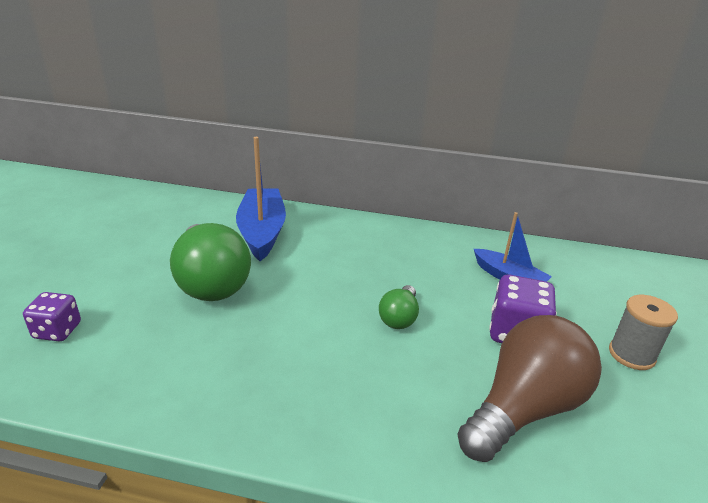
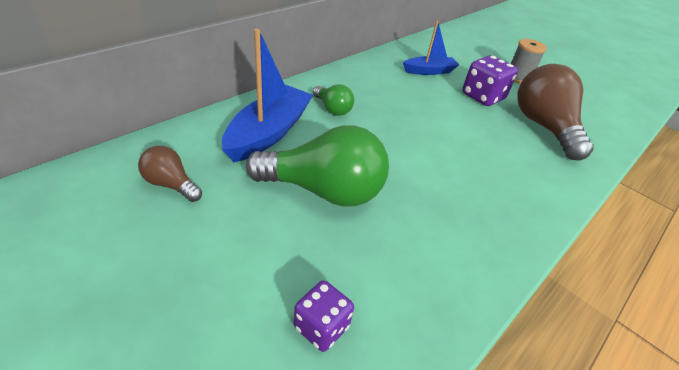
camera: 60 degrees left, 10 degrees up
(161, 222) = (171, 184): none -> brown light bulb
(262, 231) = (269, 132): blue boat -> blue boat turned 90 degrees clockwise
(399, 318) = (442, 125): green light bulb -> green light bulb (332, 109)

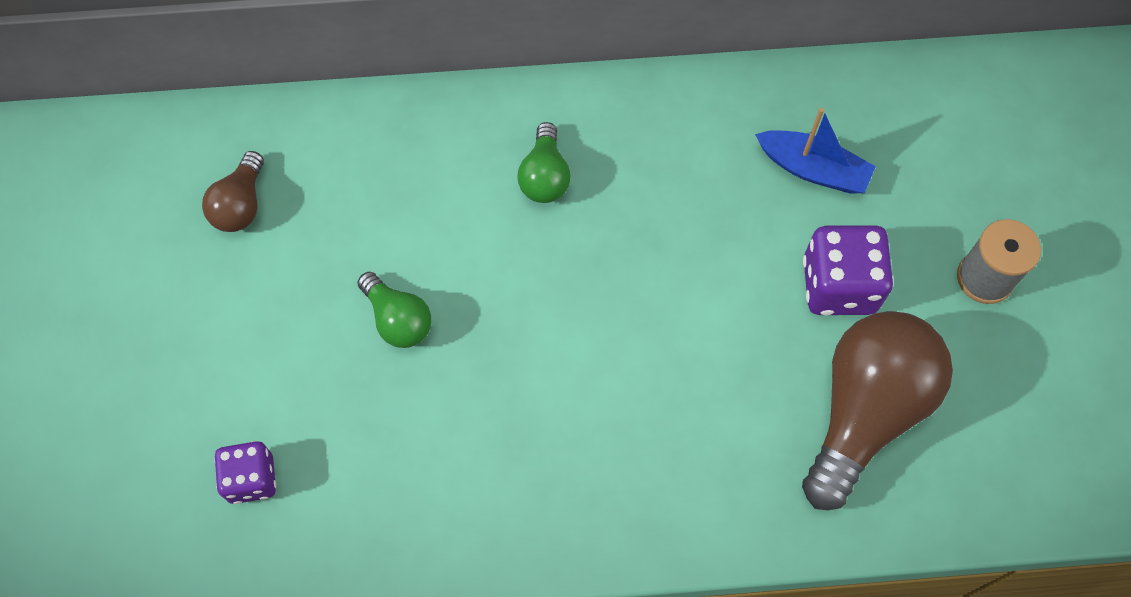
camera: 45 degrees right, 25 degrees up
(171, 184) = (241, 205): brown light bulb -> brown light bulb turned 150 degrees counterclockwise
(269, 132) = (414, 177): blue boat -> none
(324, 191) = (398, 319): green light bulb -> green light bulb, size x0.50

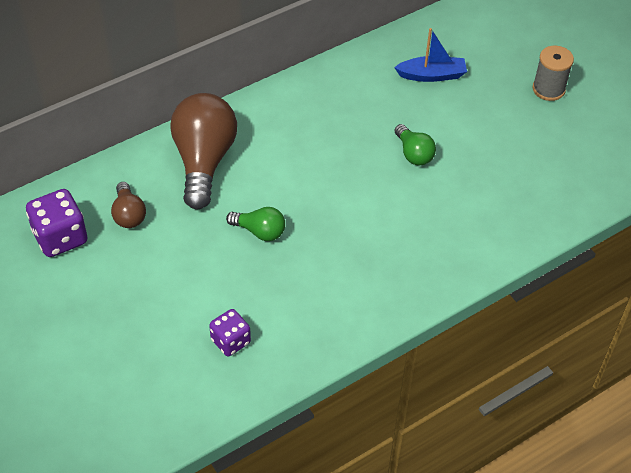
camera: 30 degrees left, 15 degrees down
(545, 176) = (293, 133): green light bulb -> green light bulb (413, 153)
(839, 285) = (480, 121): purple dice -> purple dice (60, 237)
(864, 411) = (531, 170): brown light bulb -> brown light bulb (204, 161)

